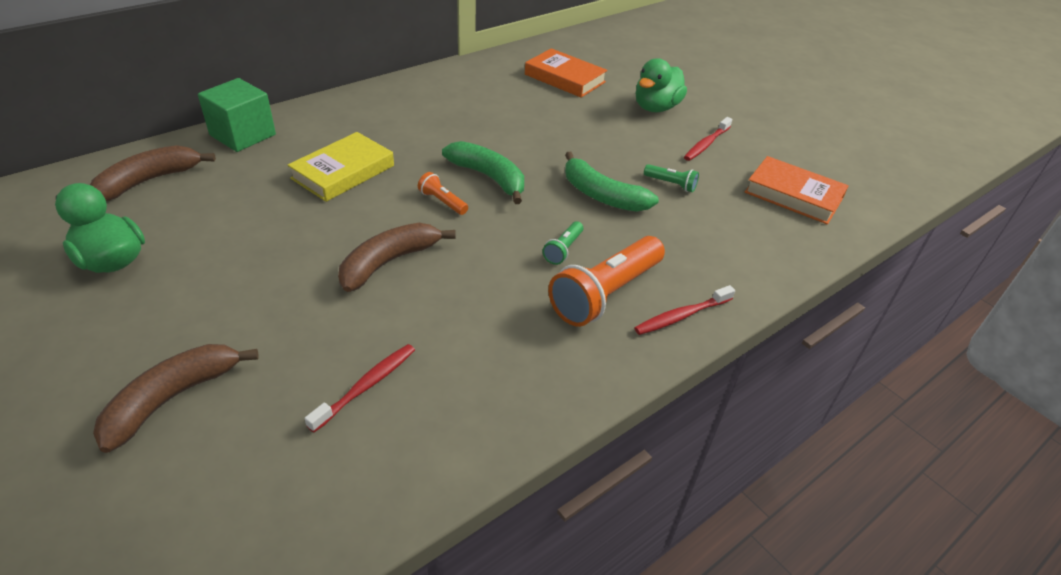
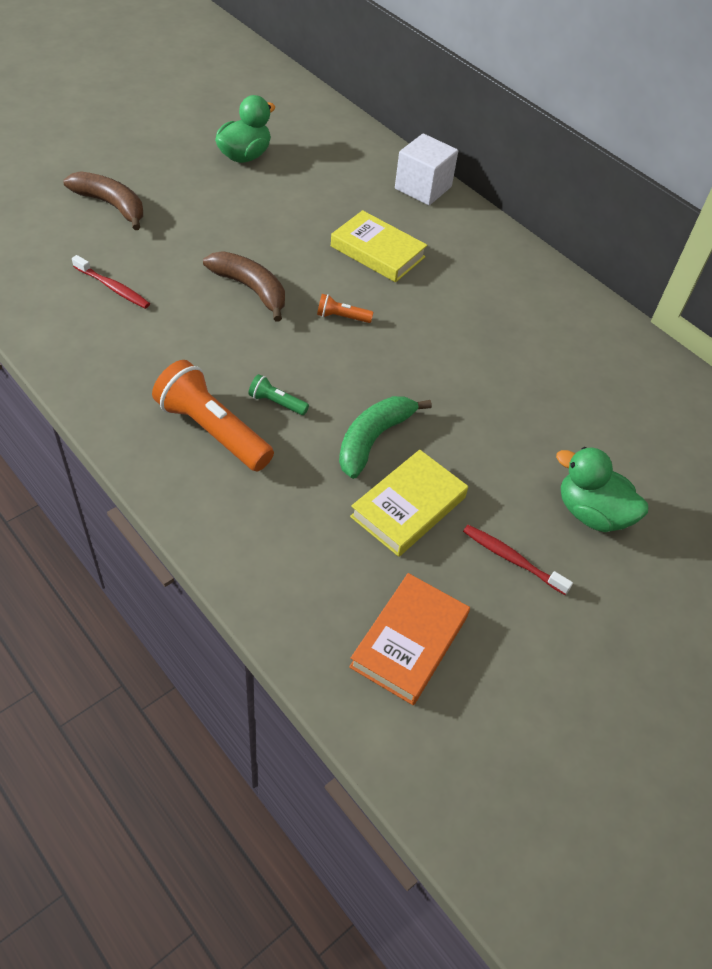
camera: 85 degrees right, 10 degrees up
(149, 181) = (343, 153): brown banana -> none
(243, 135) = (423, 188): green cube -> white cube
(442, 202) = (342, 317): orange flashlight -> orange flashlight turned 120 degrees counterclockwise
(489, 177) = (389, 349): green banana -> none
(565, 78) = (634, 419): orange book -> none
(671, 184) = (408, 507): green flashlight -> yellow book
(681, 316) = (181, 486): red toothbrush -> none

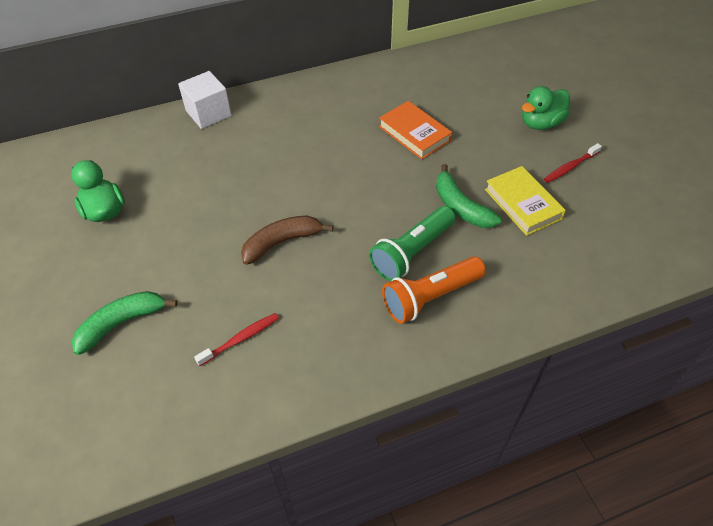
camera: 65 degrees left, 0 degrees up
(111, 205) = (122, 323): brown banana -> green banana
(276, 403) = (412, 252): green flashlight -> green flashlight, size x2.15
(342, 317) = (335, 195): orange flashlight -> none
(377, 252) = (270, 157): yellow book -> none
(409, 642) = (626, 230): orange book -> orange book (414, 134)

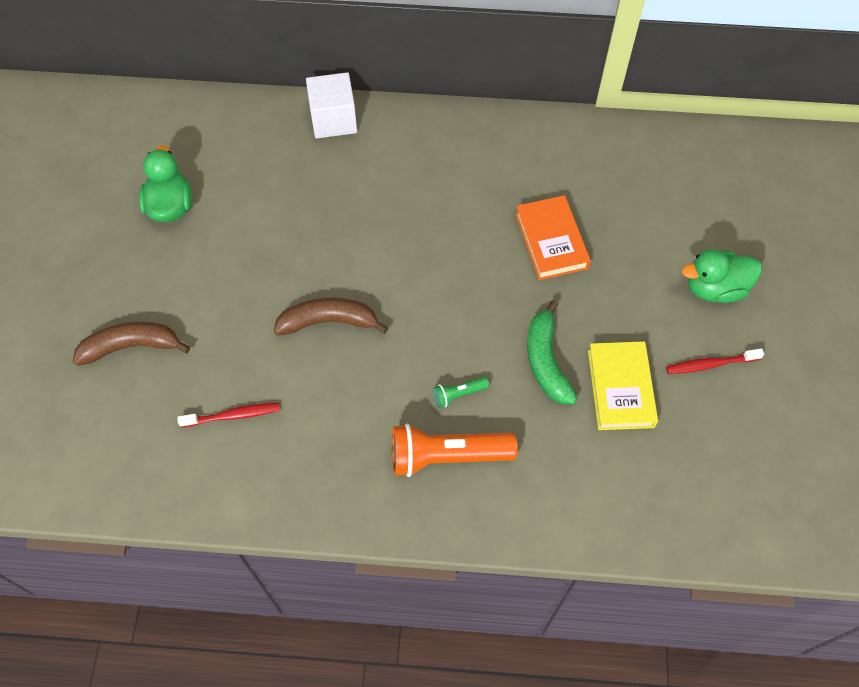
camera: 25 degrees right, 10 degrees up
(122, 323) = (131, 346): green banana -> brown banana
(412, 252) = (458, 395): green flashlight -> green flashlight, size x0.47

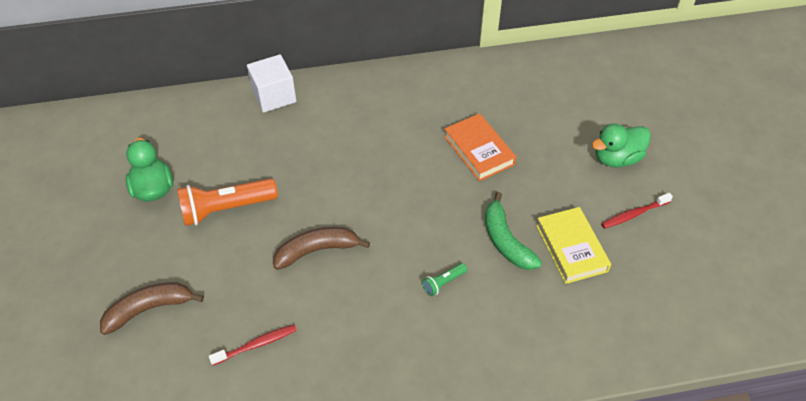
camera: 15 degrees left, 10 degrees down
(446, 456) = (450, 334): orange flashlight -> orange flashlight (226, 209)

